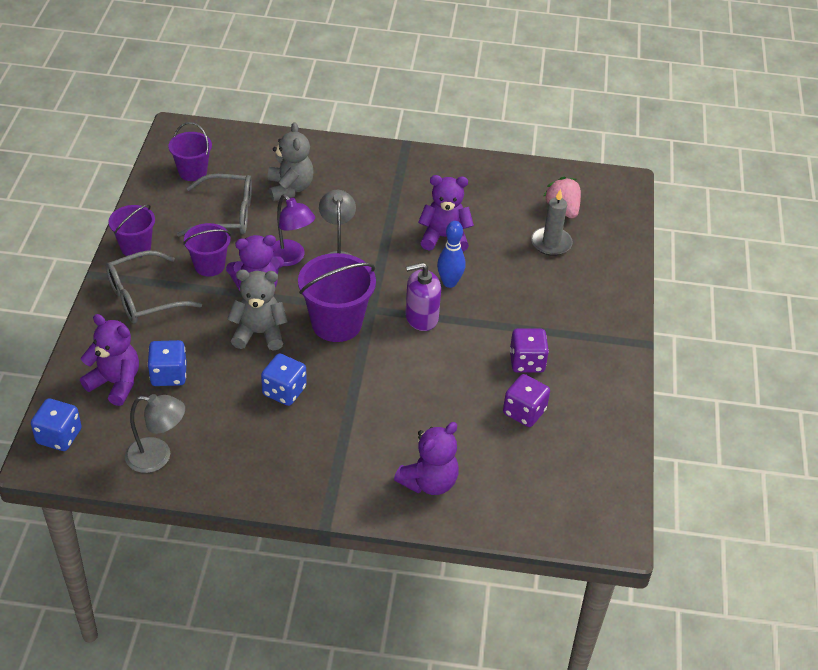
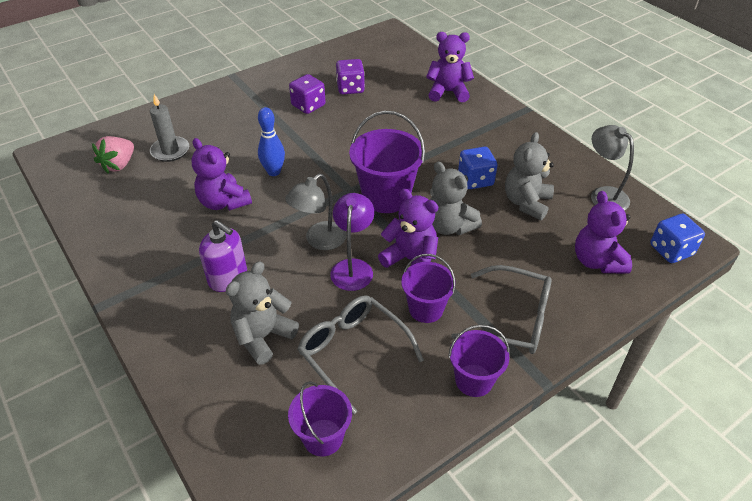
camera: 130 degrees left, 0 degrees up
(169, 375) = (548, 241): blue dice -> none
(218, 399) = (526, 203): none -> grey teddy bear
(421, 317) = (326, 164): purple soap dispenser -> purple soap dispenser (228, 277)

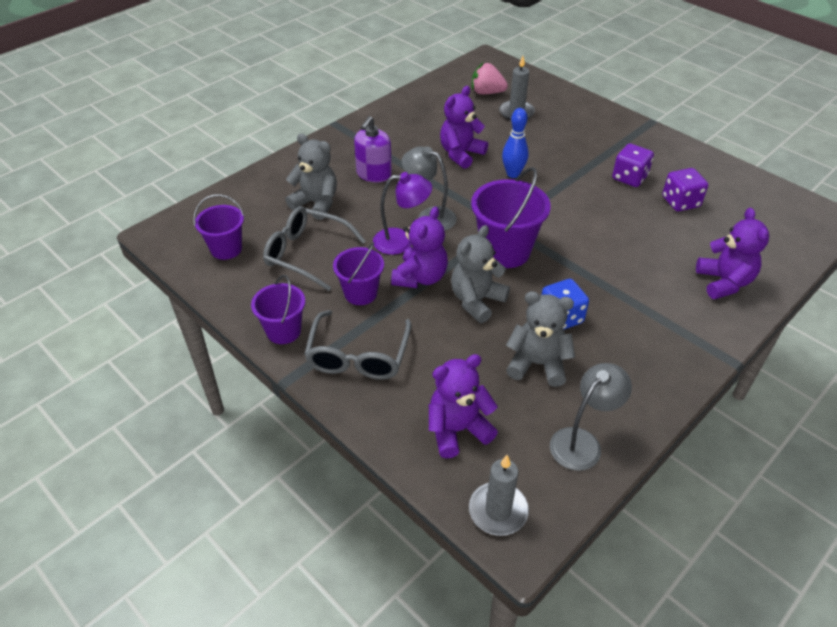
camera: 80 degrees right, 0 degrees up
(353, 352) = (306, 254): grey glasses -> grey glasses turned 105 degrees counterclockwise
(671, 250) = (498, 511): blue dice -> grey candle

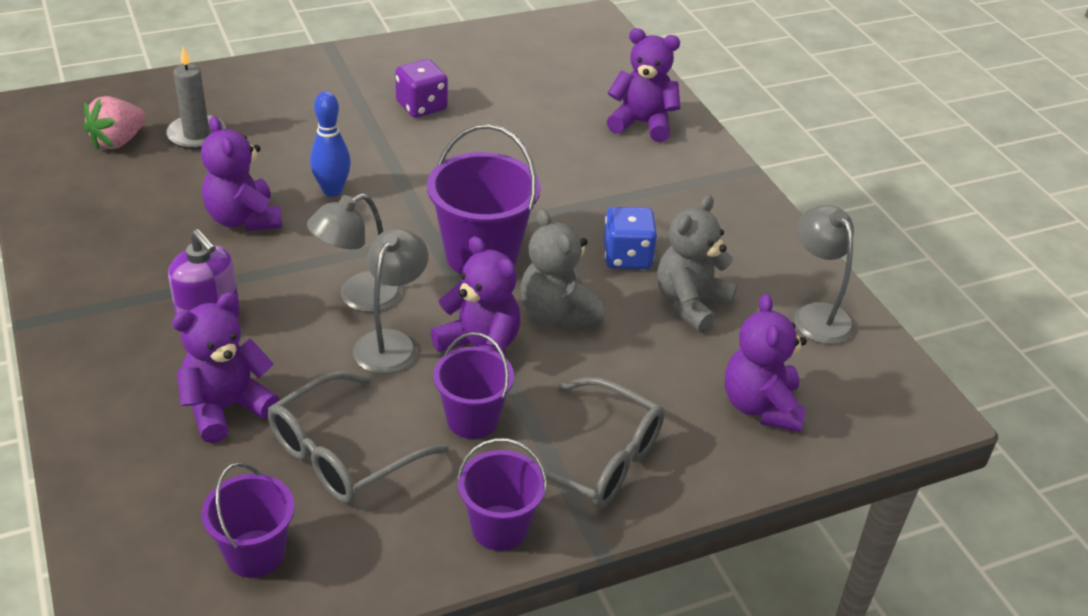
camera: 70 degrees left, 5 degrees down
(316, 203) = (227, 408): grey teddy bear -> purple teddy bear
(401, 241) = (391, 342): purple lamp -> grey lamp
(498, 511) = (885, 414): grey candle -> none
(680, 202) = (495, 92): purple dice -> none

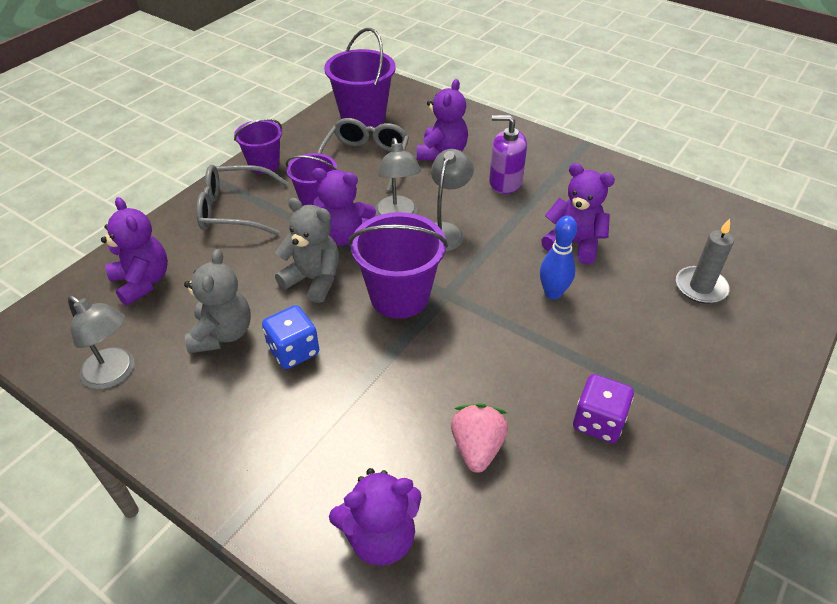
camera: 150 degrees right, 5 degrees up
(118, 141) = (732, 254): pink strawberry -> pink strawberry (477, 448)
(255, 553) = (363, 117): purple bucket -> purple bucket, size x1.60

